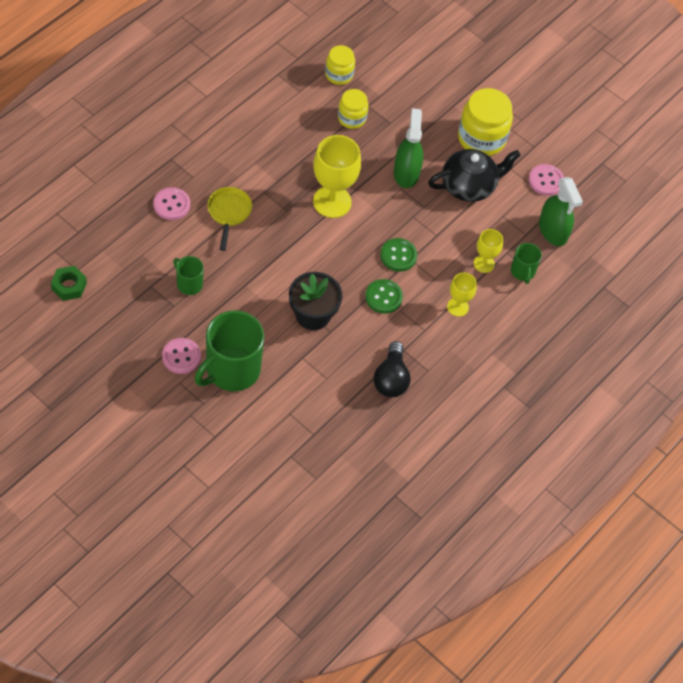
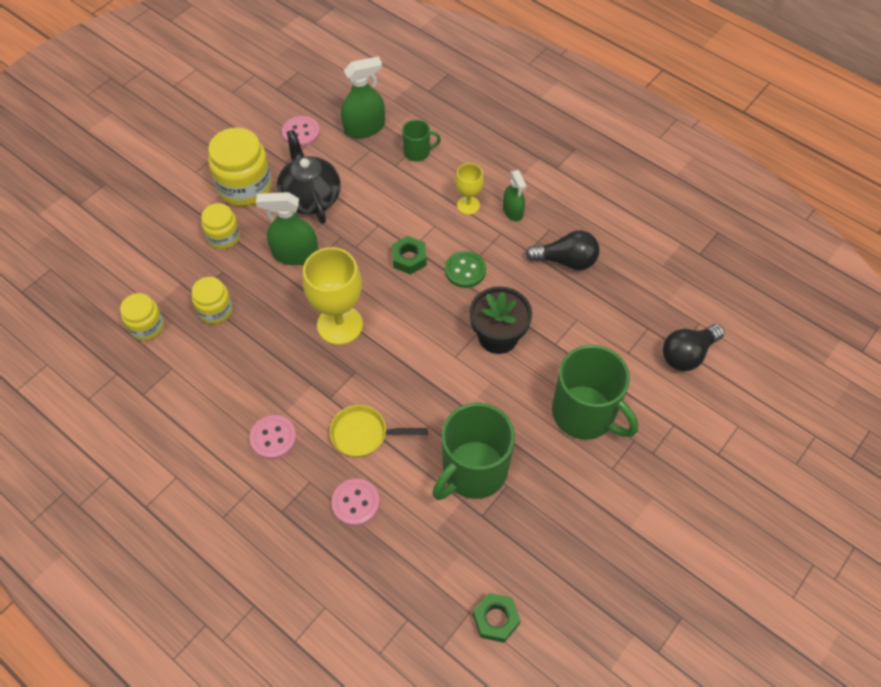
camera: 85 degrees left, 0 degrees up
(181, 357) = (577, 470): pink button -> pink button (273, 438)
(189, 284) = (473, 471): green mug -> green mug, size x2.04
(283, 461) = (687, 354): none -> black light bulb
(398, 255) = (409, 258): green button -> green nut
(426, 123) = (224, 237): none -> yellow jar
(450, 342) = (513, 211): none -> green spray bottle
(484, 263) = (411, 184): yellow goblet -> none

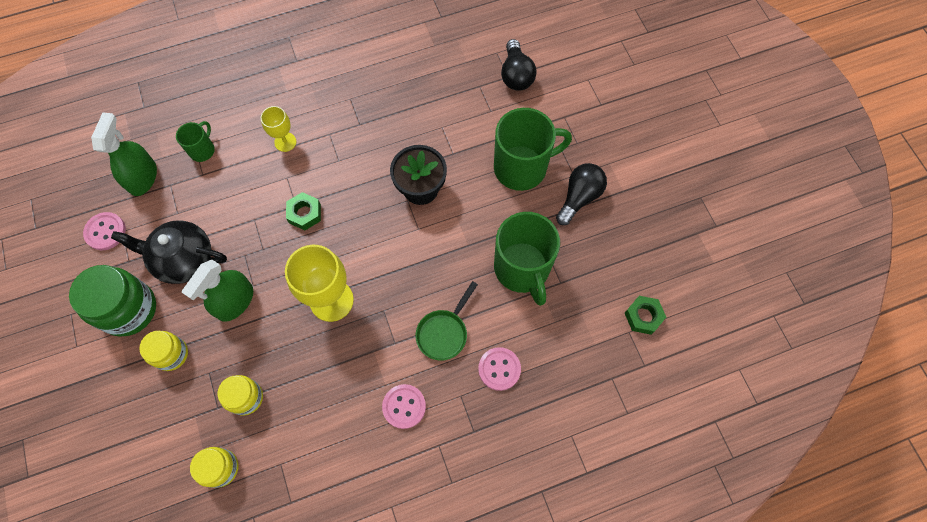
camera: 60 degrees left, 10 degrees up
(245, 186) = (129, 309): yellow jar -> green jar
(364, 434) = (444, 332): yellow pan -> green pan
(465, 270) = (345, 178): green button -> none
(513, 211) = (315, 114): green spray bottle -> none
(566, 261) = (386, 104): black light bulb -> black light bulb (579, 197)

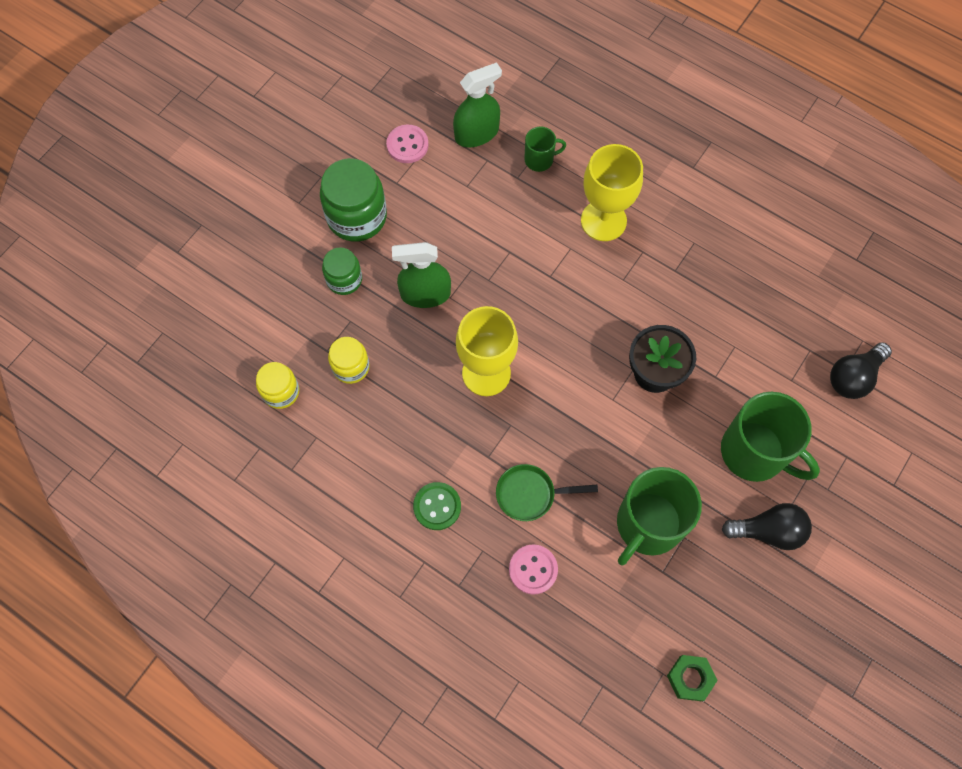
camera: 55 degrees right, 0 degrees up
(171, 354) = (344, 279): yellow jar -> green jar
(183, 259) = (430, 224): black teapot -> none
(285, 142) = (603, 220): yellow goblet -> yellow goblet, size x1.84
(305, 213) = (548, 289): green nut -> none
(404, 406) = (437, 506): pink button -> green button

